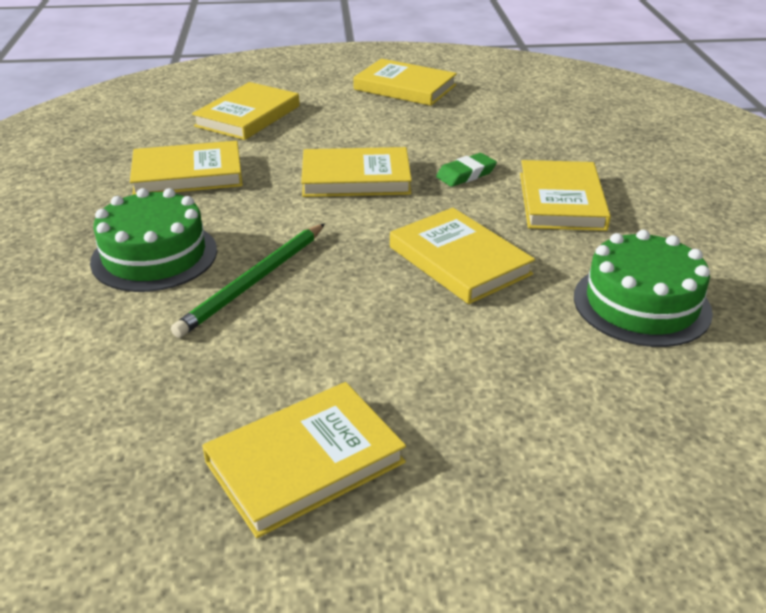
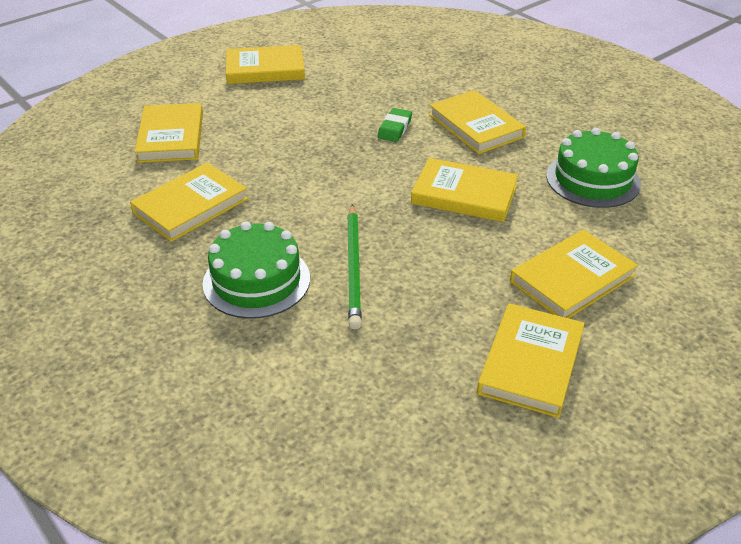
camera: 35 degrees left, 5 degrees up
(356, 178) = (324, 160): yellow book -> yellow book (572, 279)

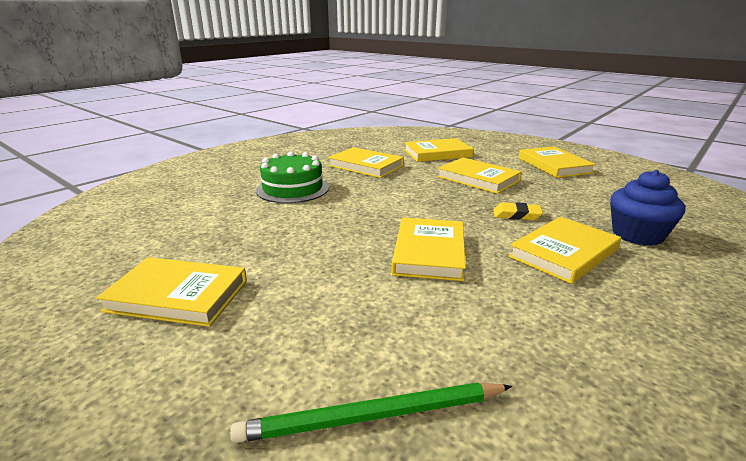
camera: 80 degrees right, 15 degrees down
(354, 267) = (309, 215): green pencil -> green pencil (372, 416)
(395, 128) = (516, 215): green eraser -> yellow eraser
(449, 83) = (637, 235): none -> blue cupcake
(572, 279) = (302, 320): yellow book -> yellow book (478, 179)
(593, 179) = (516, 339): green cake -> none

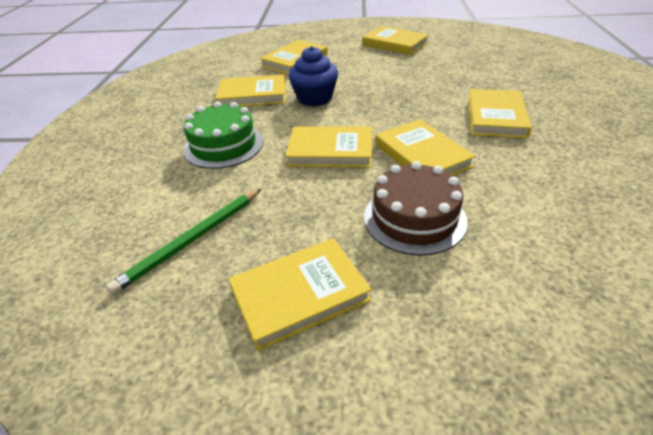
camera: 35 degrees left, 15 degrees up
(340, 292) = (414, 218): none -> brown cake
(372, 416) = (558, 286): green pencil -> green pencil (191, 240)
(478, 179) = (361, 75): yellow book -> yellow book (330, 151)
(516, 215) = (431, 98): yellow eraser -> none
(637, 235) = (513, 85): blue cupcake -> blue cupcake (315, 98)

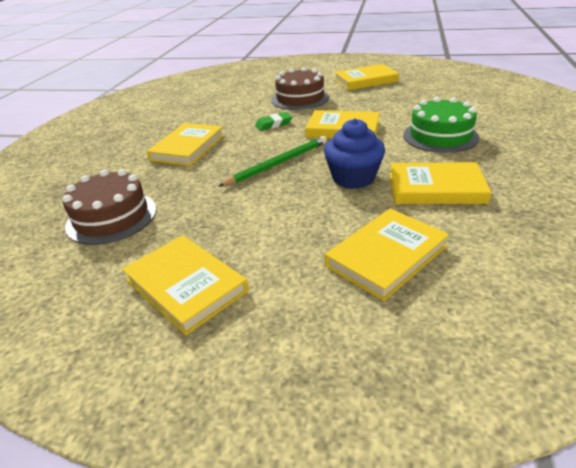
camera: 170 degrees left, 5 degrees down
(191, 240) = (429, 93): green pencil -> green pencil (278, 163)
(422, 155) = (273, 124): yellow book -> green eraser
(480, 62) = (112, 217): none -> brown cake

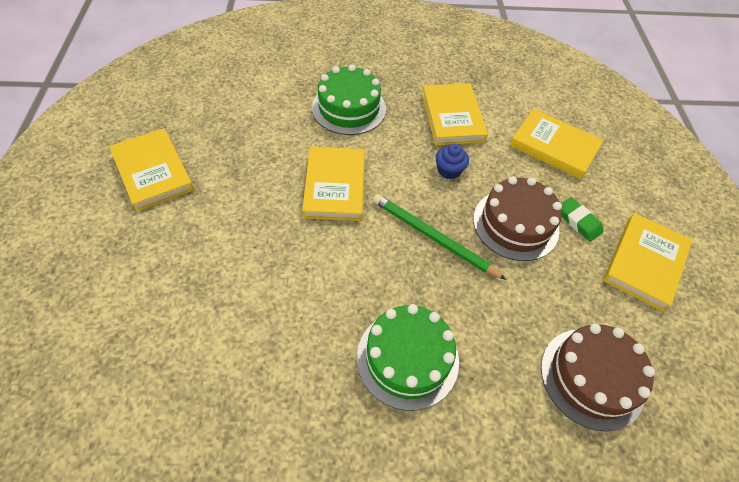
camera: 110 degrees left, 20 degrees up
(188, 147) = (407, 358): yellow book -> green cake
(273, 124) = (321, 263): green eraser -> green eraser (578, 221)
(300, 99) = (220, 246): brown cake -> brown cake (515, 224)
(353, 178) = (449, 170): blue cupcake -> blue cupcake, size x0.58

